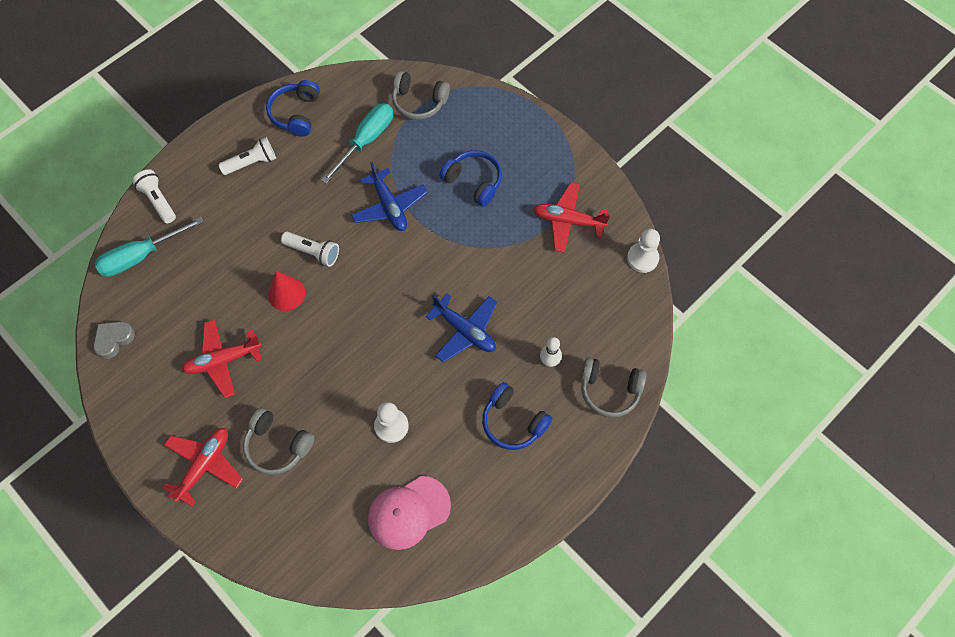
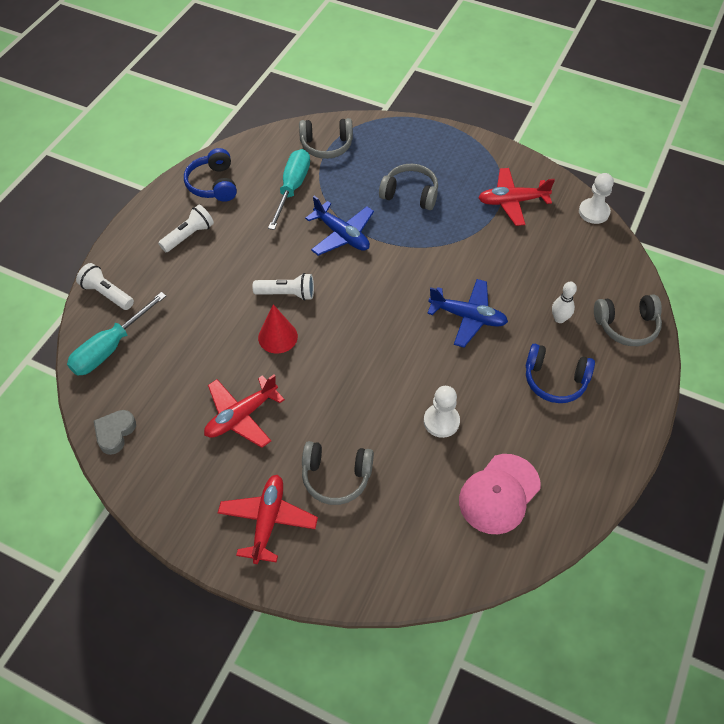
camera: 20 degrees left, 10 degrees down
(473, 181) = (410, 194): blue headphones -> grey headphones

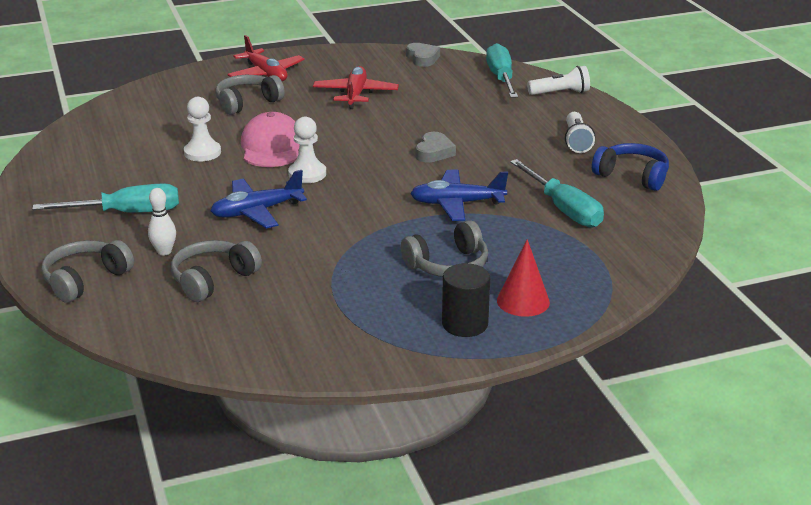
camera: 135 degrees right, 25 degrees down
(277, 337) = (398, 131): red cone -> red cone (523, 301)
(287, 294) = (434, 152): white flashlight -> grey heart
(326, 145) = (603, 256): grey headphones -> grey headphones (213, 280)
(451, 154) = (465, 324): none -> black cylinder
(499, 494) = (114, 144): pink cap -> pink cap (272, 147)
(512, 201) = (330, 318): red plane -> none
(555, 380) = (127, 213): blue headphones -> turquoise screwdriver
(594, 212) = (219, 361): white pawn -> white pawn (307, 174)

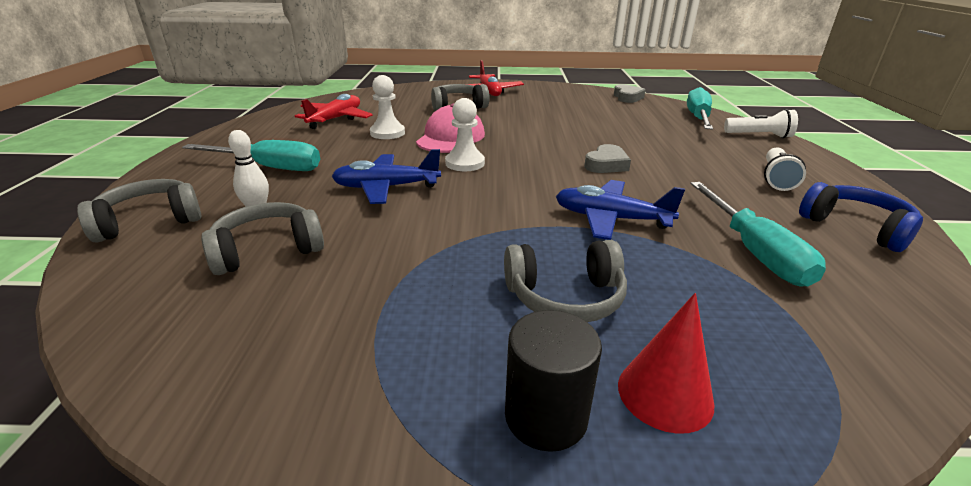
camera: 20 degrees right, 0 degrees up
(355, 95) = (554, 112): red plane -> red plane (335, 119)

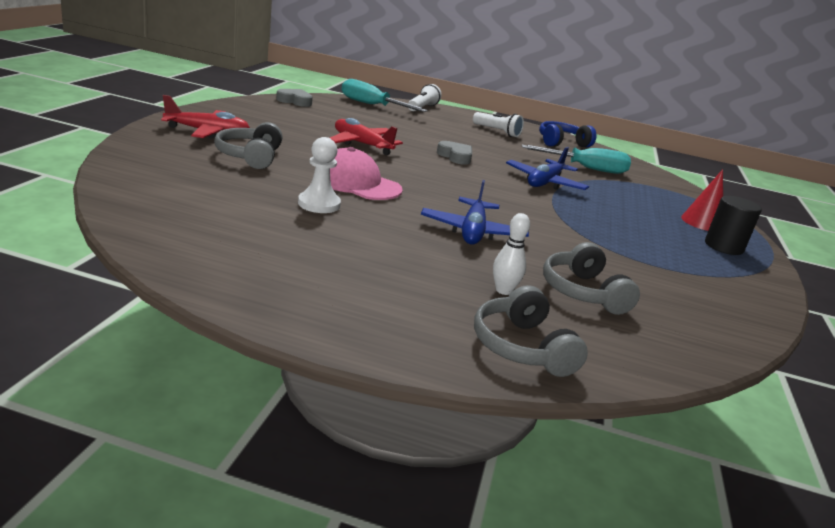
camera: 80 degrees left, 5 degrees down
(270, 168) = (395, 275): turquoise screwdriver -> none
(335, 119) = (235, 219): red plane -> red plane (362, 144)
(465, 163) = (429, 194): white pawn -> none
(565, 297) = (634, 218): grey headphones -> none

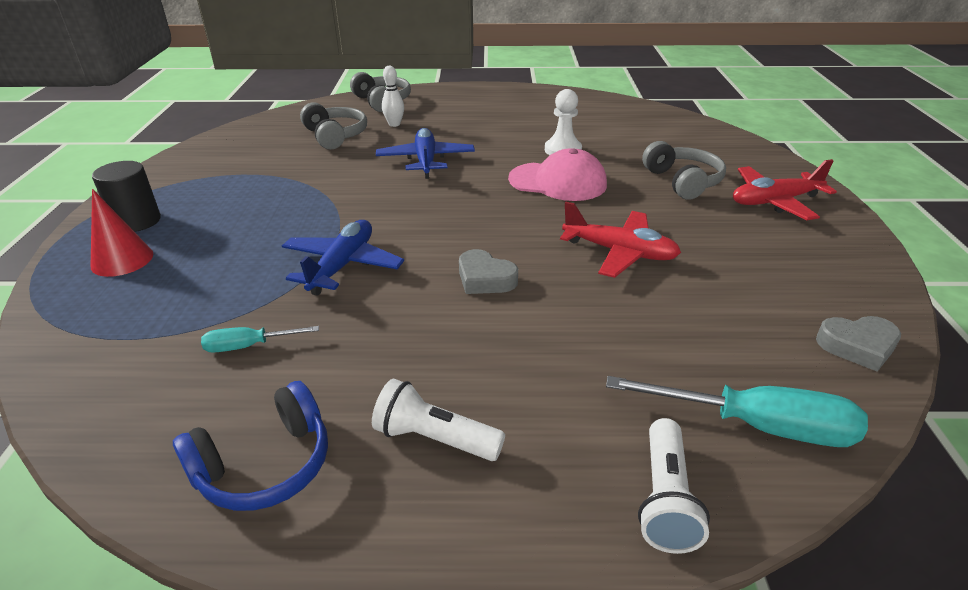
camera: 170 degrees right, 10 degrees up
(586, 168) = (249, 346): turquoise screwdriver -> turquoise screwdriver, size x0.54

